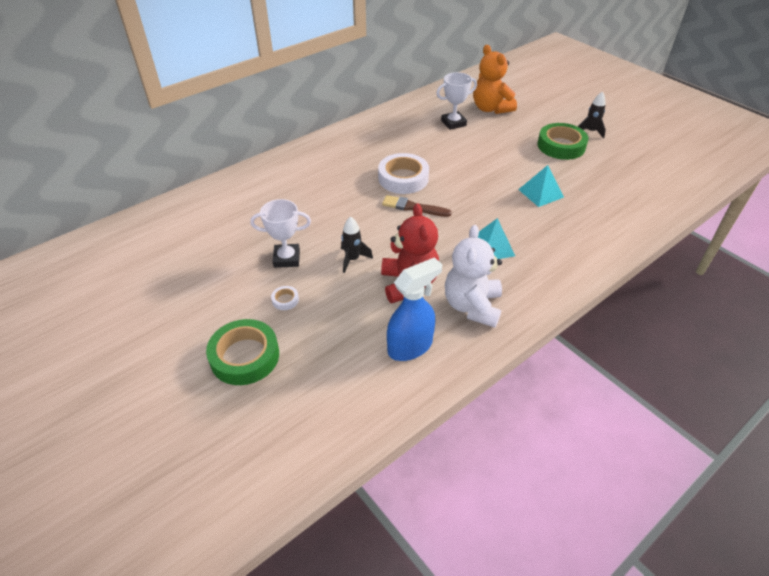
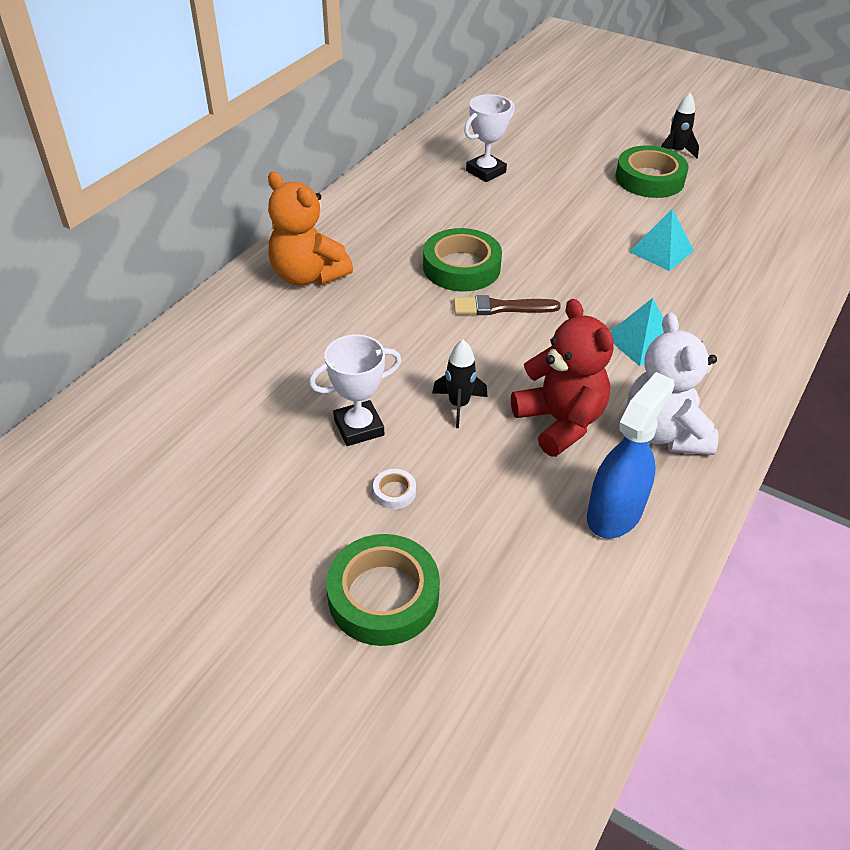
camera: 20 degrees left, 0 degrees up
(403, 178) = (461, 267): white tape -> green tape
(491, 108) = (525, 141): orange teddy bear -> orange teddy bear (308, 275)

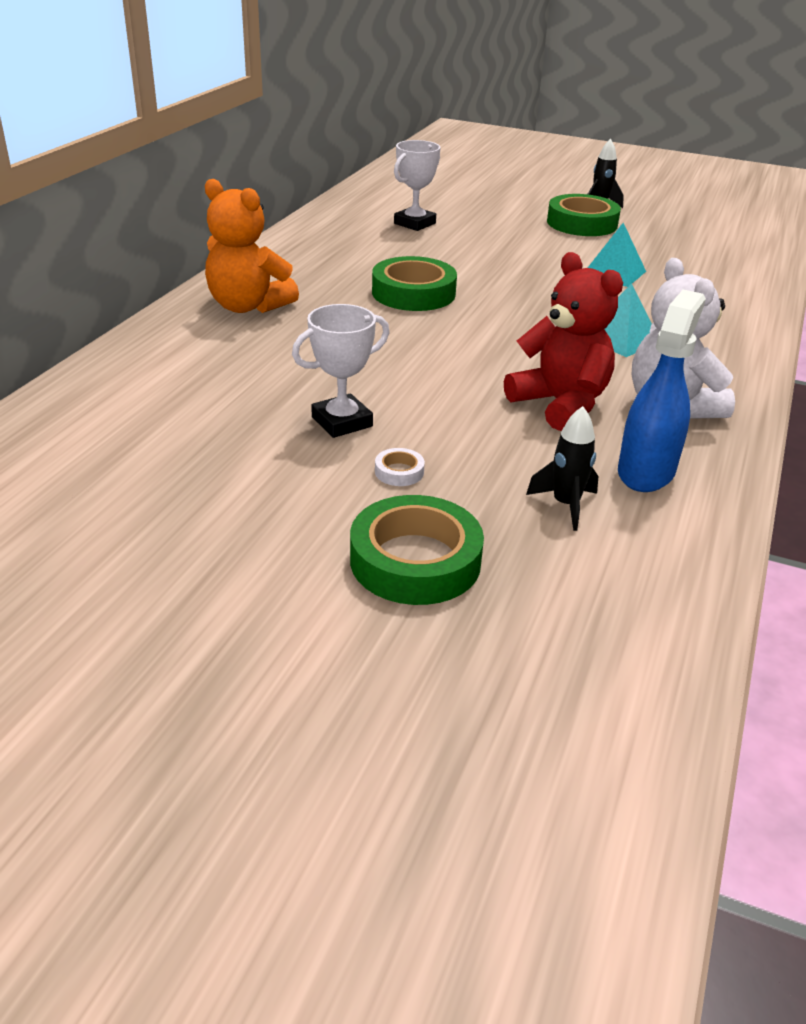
camera: 10 degrees left, 10 degrees down
(458, 405) = (447, 397): black rocket -> black rocket (565, 505)
(501, 307) = (466, 321): brown brush -> none

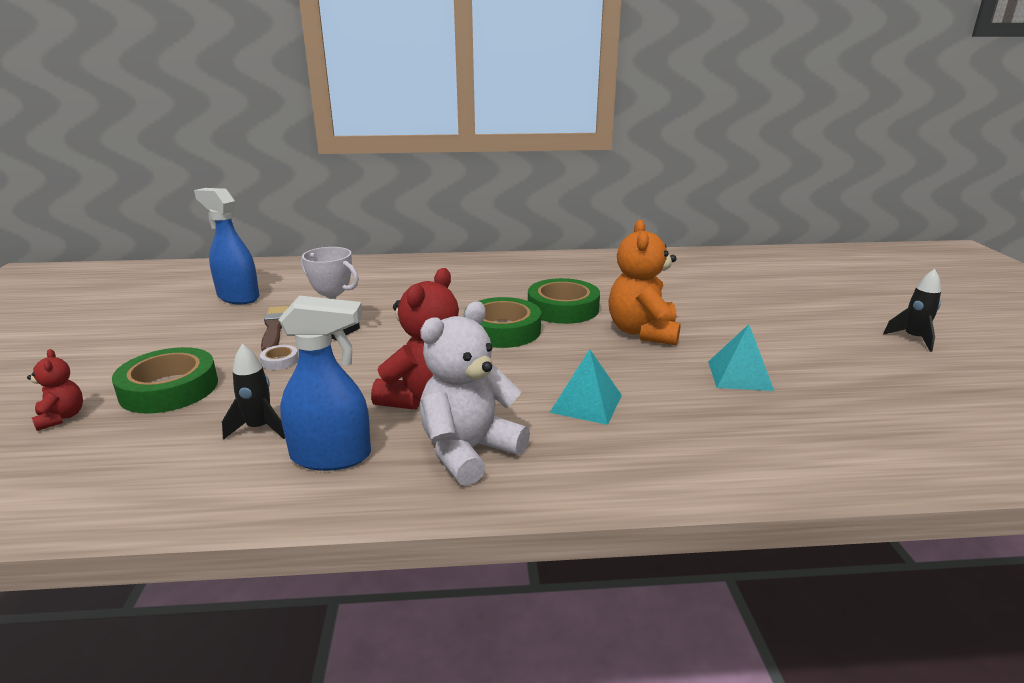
camera: 65 degrees right, 10 degrees down
(124, 478) = (238, 297): none -> blue spray bottle
(248, 306) = (474, 272): orange teddy bear -> orange teddy bear (643, 332)
(288, 463) = (274, 328): none -> brown brush
(414, 223) = (698, 281): white trophy -> none
(438, 656) = (61, 417): none -> red teddy bear
(582, 223) = (839, 340): green tape -> green tape (502, 330)

